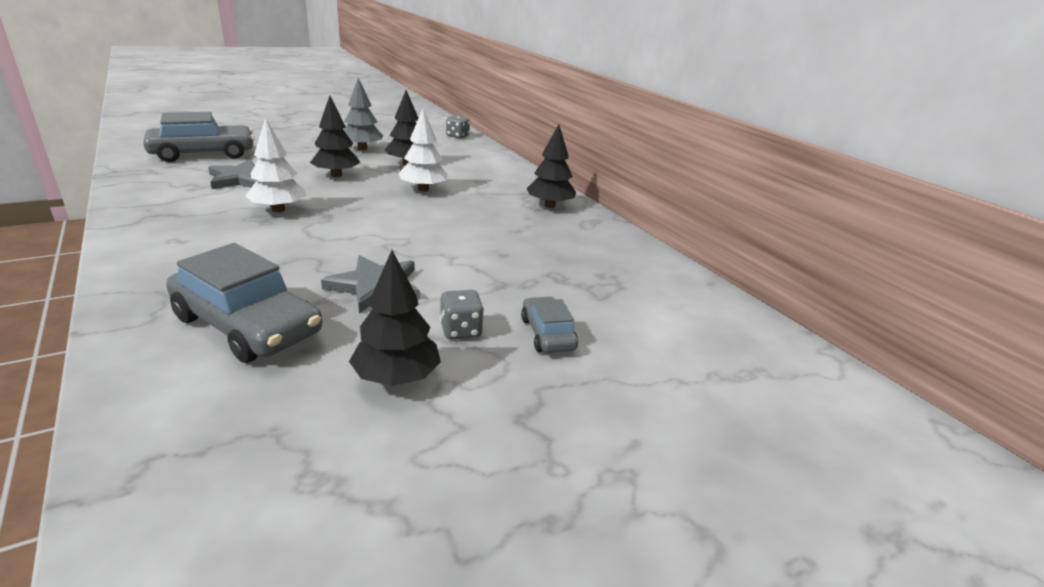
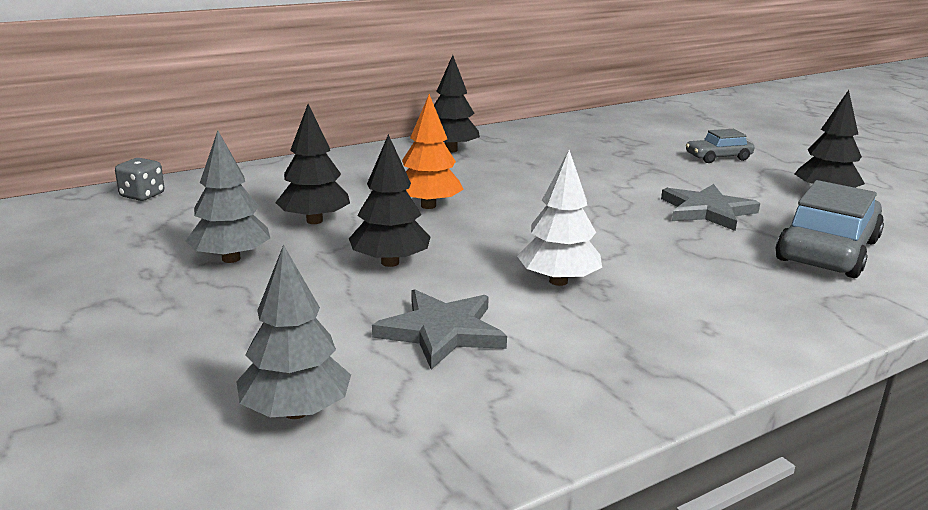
camera: 90 degrees left, 5 degrees down
(203, 154) = (296, 411): grey car -> grey tree
(423, 189) = (428, 206): white tree -> orange tree
(460, 330) = (744, 180): grey dice -> none

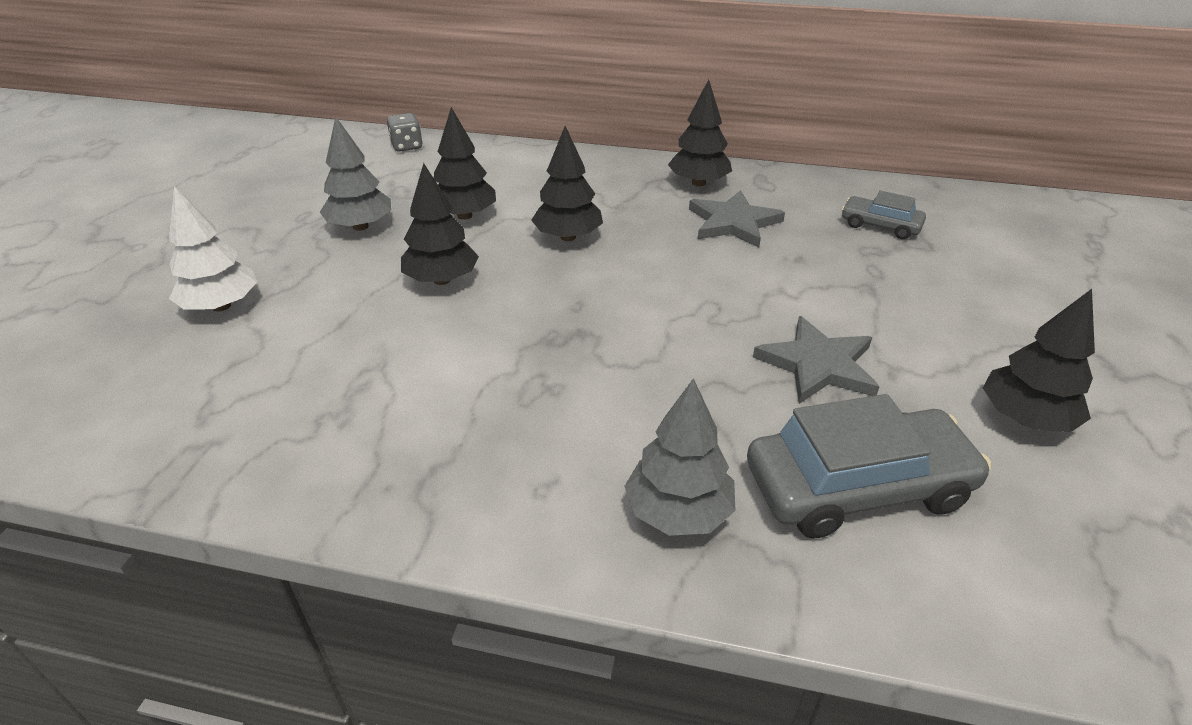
camera: 45 degrees right, 15 degrees up
(296, 411) = (186, 370): grey tree -> grey tree (678, 512)
(428, 206) = (568, 237): orange tree -> black tree
(441, 331) = (360, 361): grey star -> grey star (733, 222)
(558, 281) = (521, 365): white tree -> white tree (221, 306)
(718, 157) = (985, 303): grey car -> grey car (880, 225)

